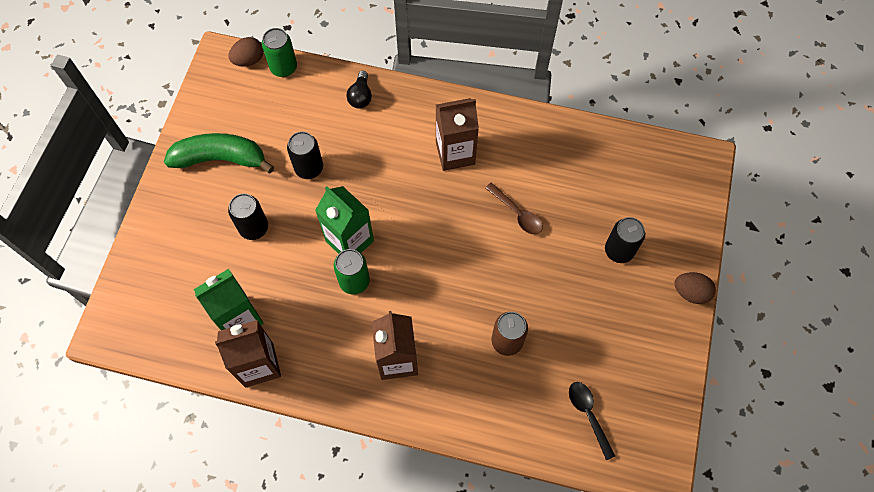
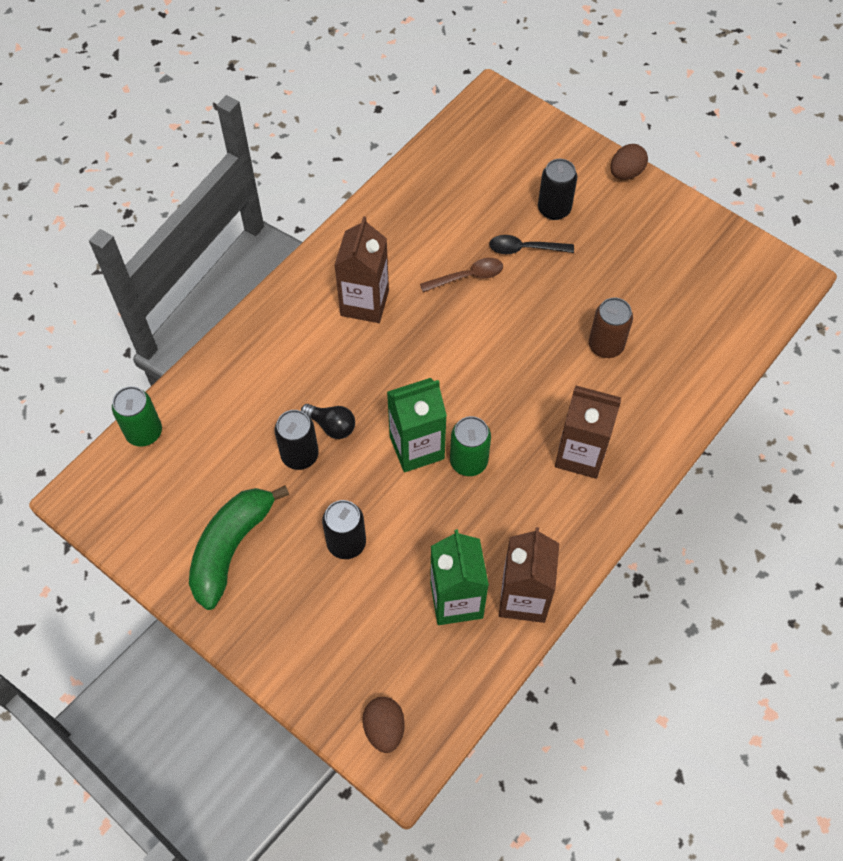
camera: 65 degrees left, 5 degrees down
(249, 60) = (108, 467): brown egg -> brown egg (384, 728)
(360, 96) = (236, 366): black light bulb -> black light bulb (331, 426)
(588, 415) = (713, 309): black spoon -> black spoon (525, 249)

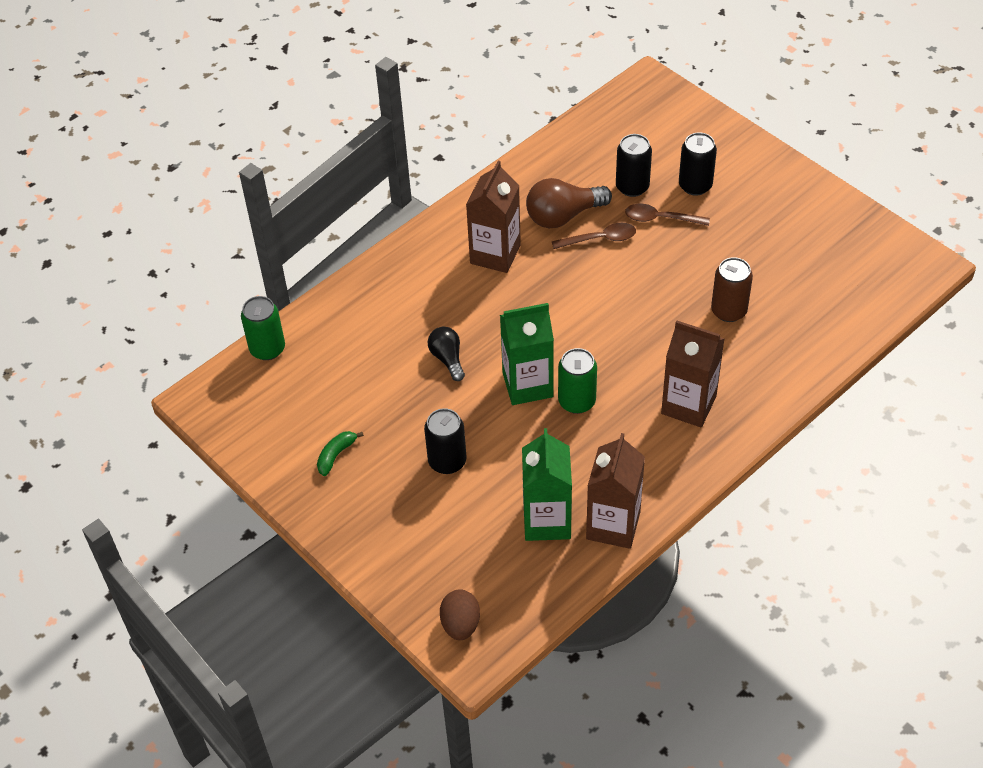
camera: 10 degrees right, 10 degrees down
(231, 548) = (336, 455): green banana -> green banana, size x0.44
(300, 455) = (413, 381): black can -> black can (632, 187)
(331, 426) = (447, 359): black light bulb -> black light bulb turned 150 degrees counterclockwise
(427, 254) = (563, 216): none -> brown light bulb
(525, 249) = (661, 219): black spoon -> brown spoon
(626, 173) = (772, 158): brown egg -> none

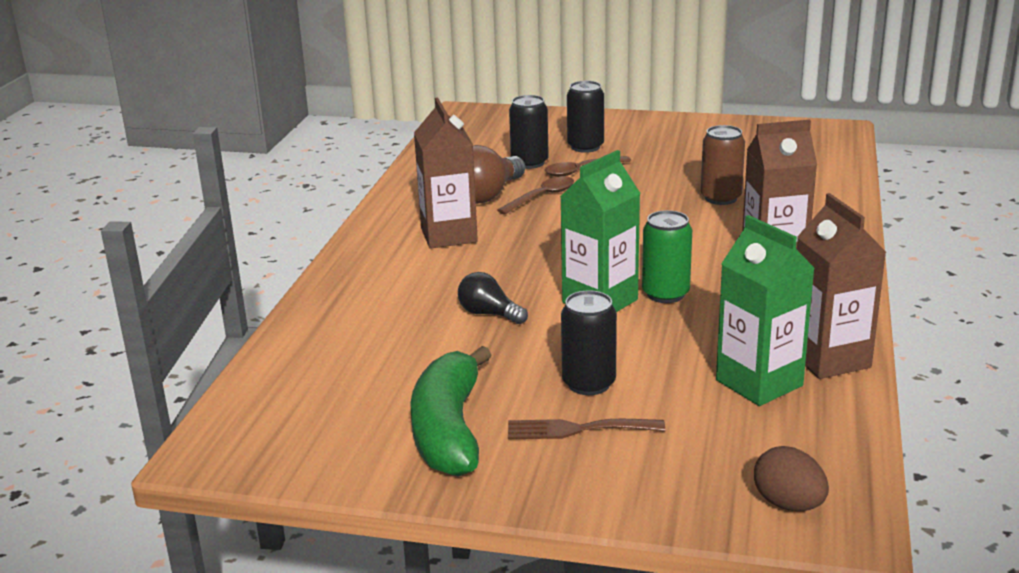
camera: 35 degrees left, 25 degrees down
(267, 349) = (257, 381): green can -> none
(336, 455) = (449, 430): green banana -> green banana, size x2.26
(404, 497) = (577, 429): none -> brown fork

